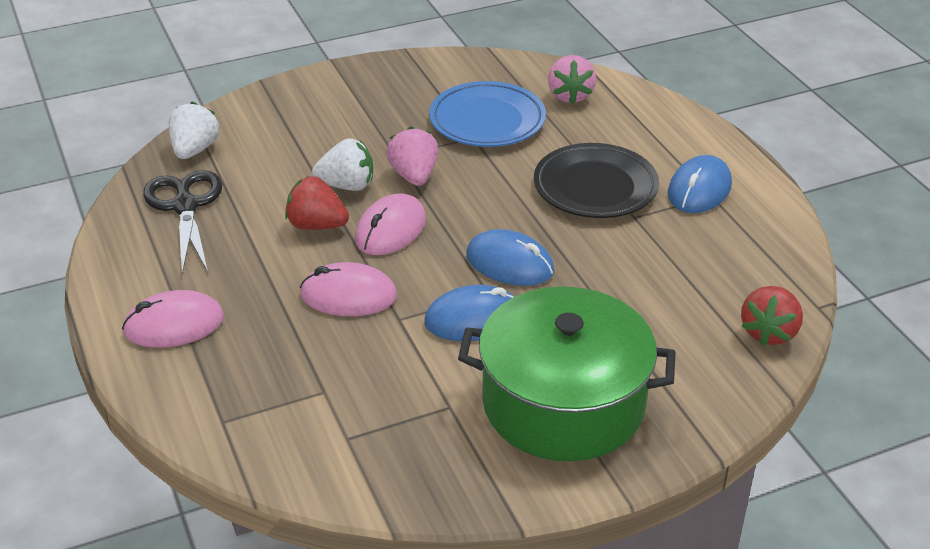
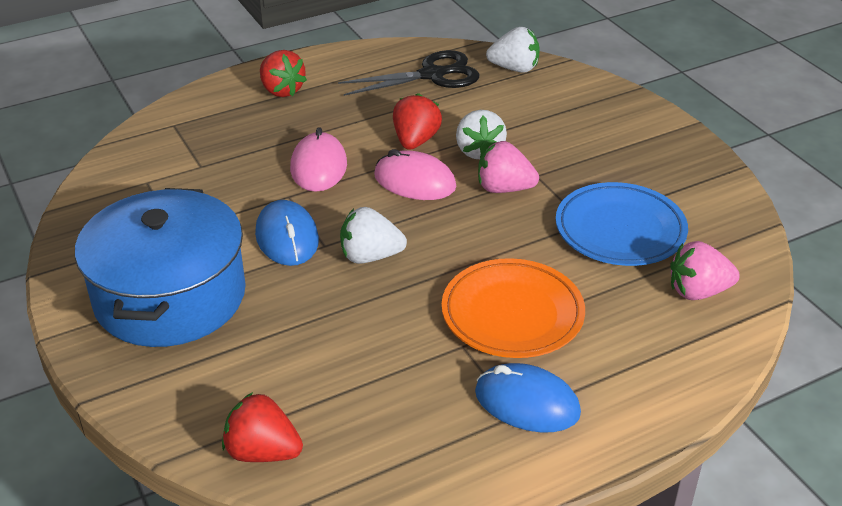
camera: 85 degrees right, 0 degrees up
(174, 325) = (281, 90): pink mouse -> red strawberry
(414, 176) = (504, 188): pink strawberry -> pink strawberry turned 150 degrees counterclockwise
(510, 263) = (370, 256): blue mouse -> white strawberry
(563, 403) = (170, 296): green pot -> blue pot
(595, 187) = (512, 314): black plate -> orange plate

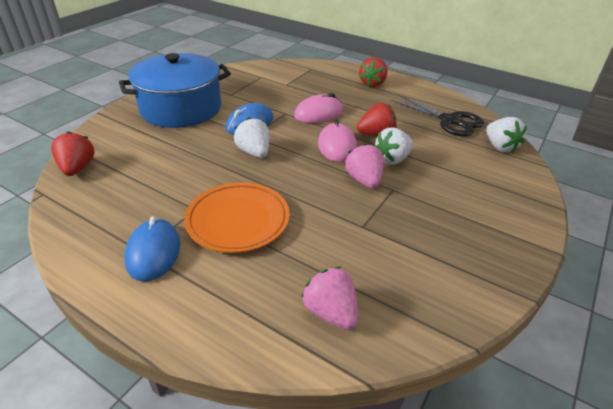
camera: 60 degrees right, 0 degrees up
(620, 230) = (369, 246): blue plate -> none

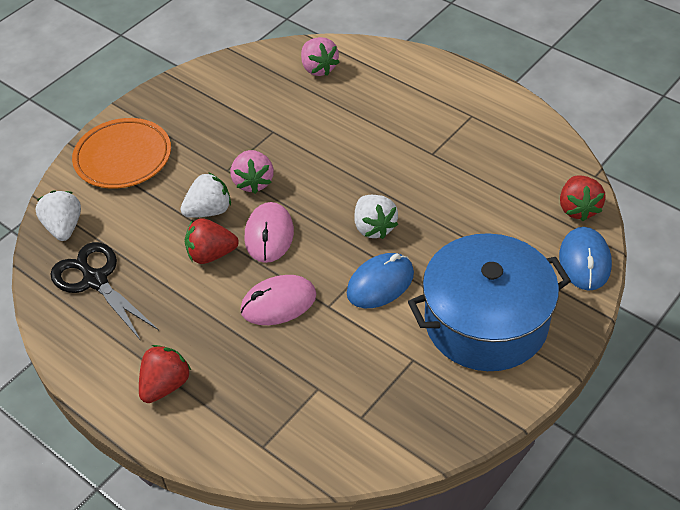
camera: 170 degrees left, 10 degrees up
(153, 252) = (460, 114): blue mouse -> blue mouse (584, 261)
(238, 220) = (389, 140): orange plate -> orange plate (123, 157)

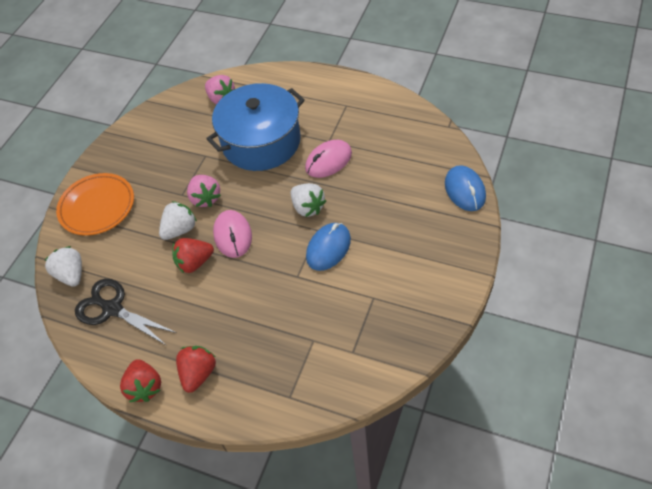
camera: 15 degrees left, 5 degrees up
(278, 303) = (259, 285): pink mouse -> pink mouse (328, 161)
(486, 322) = (414, 254): blue pot -> blue pot (261, 142)
(578, 209) = (446, 153): red strawberry -> red strawberry (145, 387)

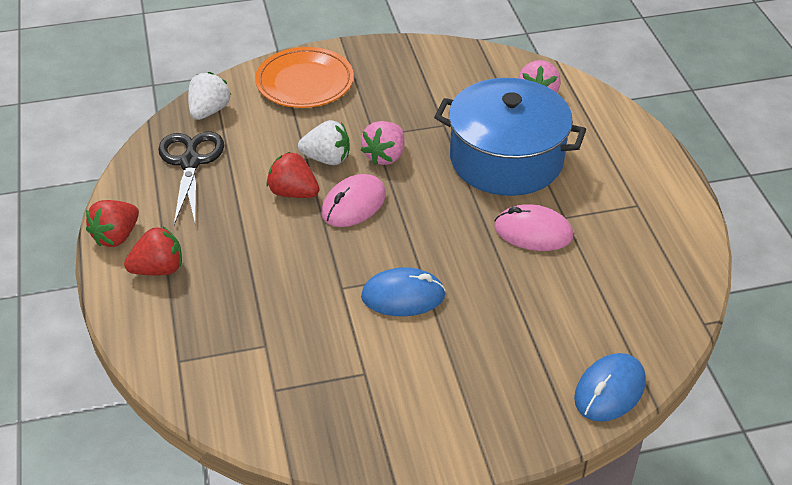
camera: 50 degrees right, 10 degrees down
(308, 207) = (446, 248): white strawberry -> none

